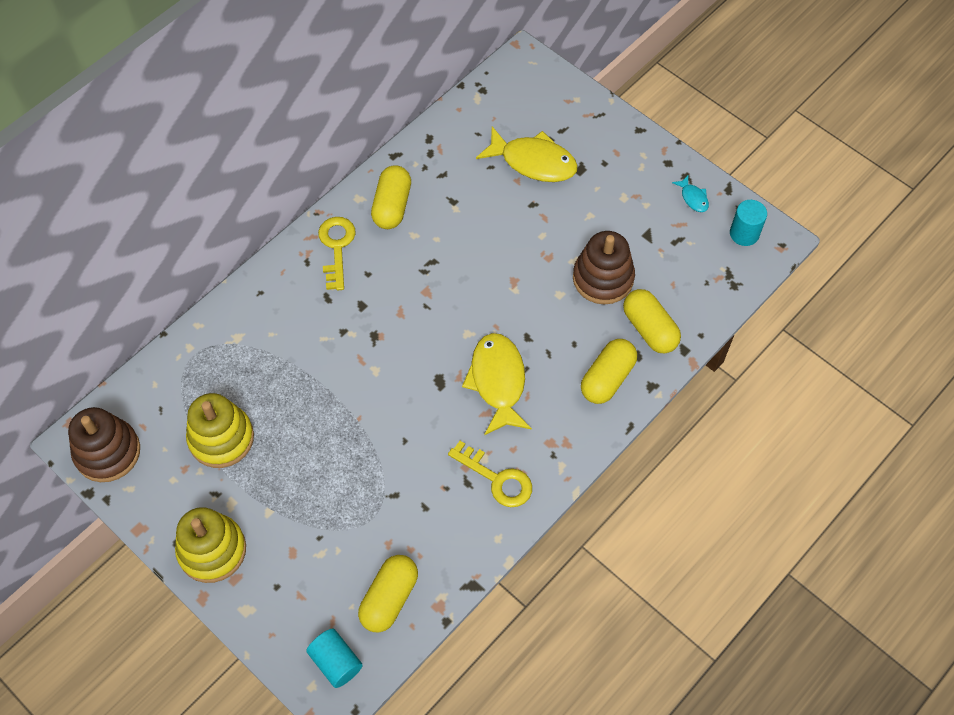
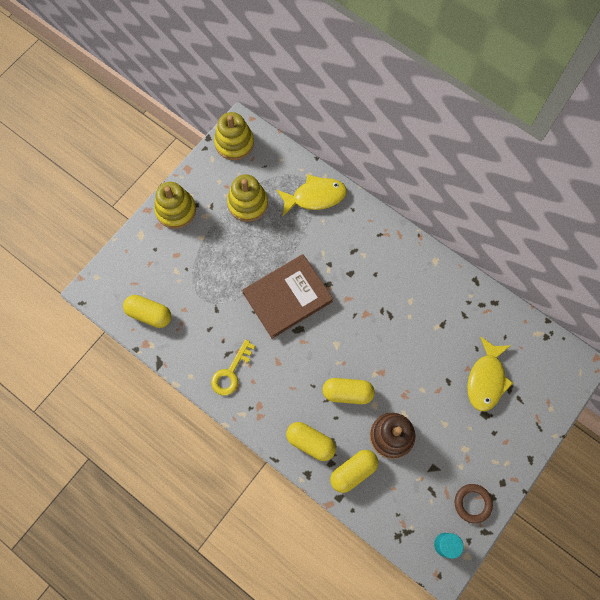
camera: 85 degrees right, 10 degrees up
(107, 452) = (234, 143): brown stacking toy -> yellow stacking toy
(336, 247) = (393, 252): yellow key -> none
(336, 662) = (110, 288): turquoise cylinder -> none
(387, 392) = (287, 297): none -> brown book
(392, 206) = (432, 283): yellow capsule -> yellow capsule (347, 393)
(498, 381) = (301, 367): yellow fish -> yellow fish (315, 197)
(693, 198) = (472, 503): turquoise fish -> brown ring

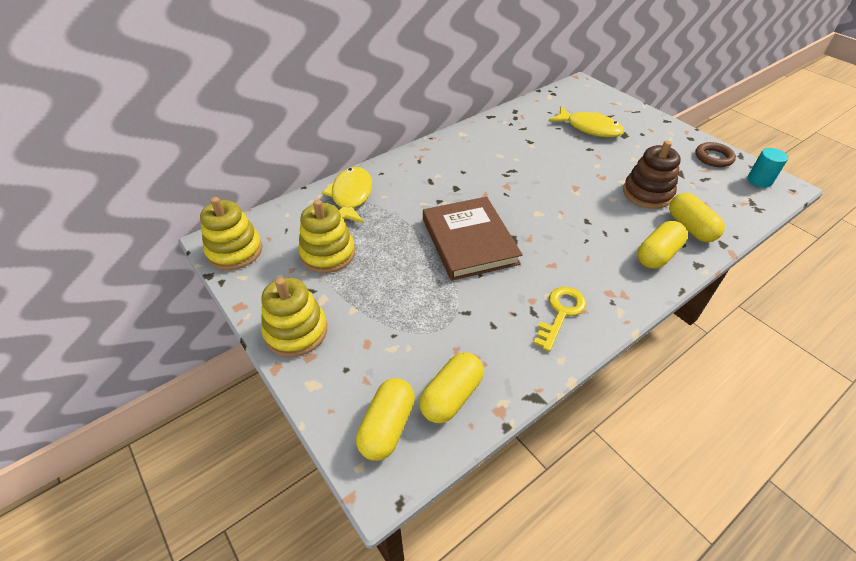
camera: 75 degrees left, 25 degrees down
(231, 372) = (561, 313): yellow key -> yellow key turned 105 degrees counterclockwise
(347, 393) = (597, 215): yellow capsule -> yellow capsule (387, 427)

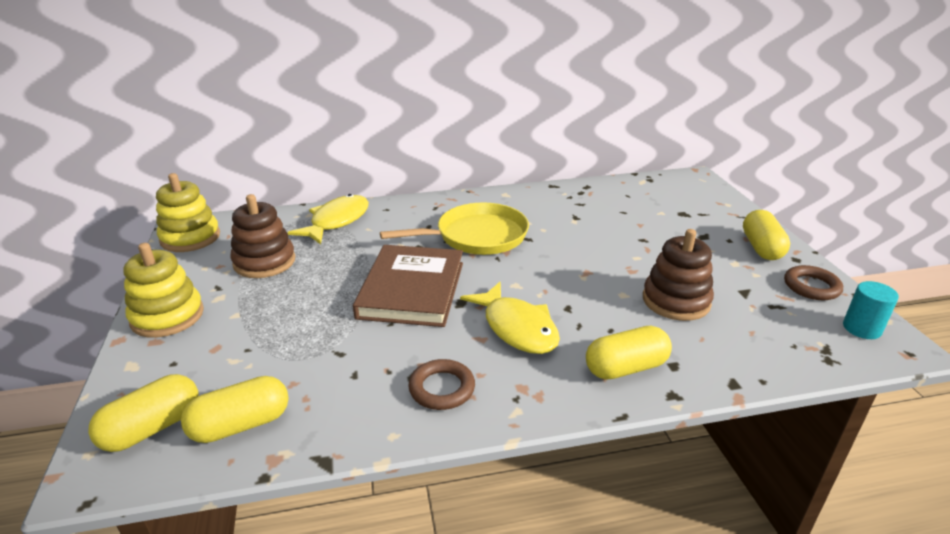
camera: 25 degrees right, 15 degrees down
(328, 253) = (264, 262): yellow stacking toy -> brown stacking toy
(475, 179) = (477, 236): none -> yellow pan
(561, 313) = (442, 388): yellow key -> brown ring
(589, 128) = (663, 220): yellow fish -> yellow fish (517, 328)
(690, 227) = (702, 352): yellow capsule -> yellow capsule (761, 248)

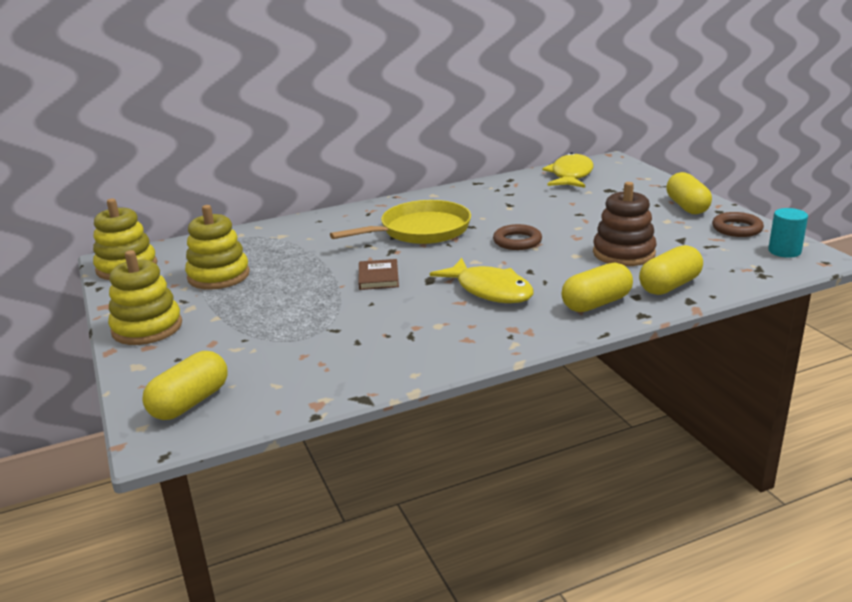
camera: 10 degrees left, 5 degrees down
(241, 425) = (272, 388): yellow capsule -> yellow capsule (669, 286)
(264, 262) = (218, 276): brown stacking toy -> yellow stacking toy
(337, 221) = (273, 236): yellow fish -> yellow fish (571, 175)
(412, 290) = (378, 277): brown book -> brown book, size x0.46
(442, 388) = (442, 339): brown ring -> brown ring (517, 241)

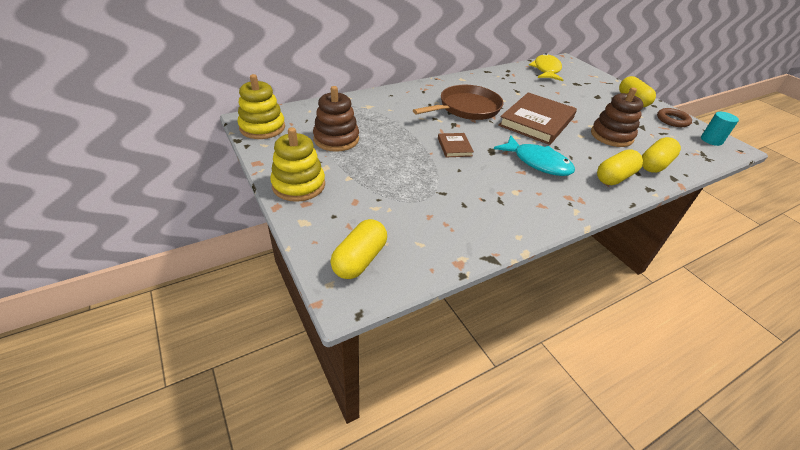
camera: 10 degrees left, 15 degrees up
(218, 276) = (336, 139): yellow stacking toy -> brown stacking toy
(421, 230) = (467, 108): yellow pan -> brown pan
(490, 290) = (537, 162): yellow fish -> turquoise fish
(517, 241) = (536, 121): brown ring -> brown book

